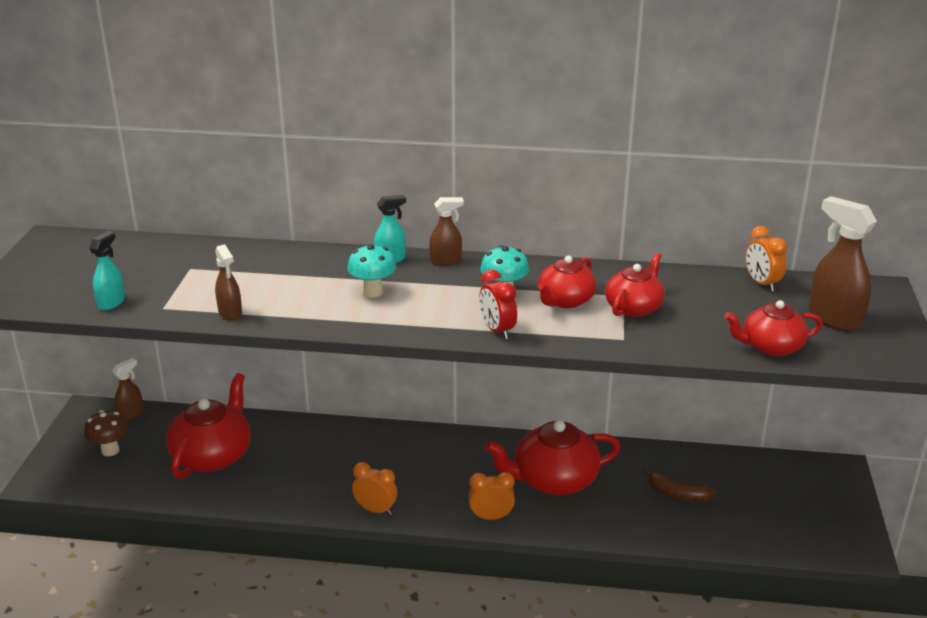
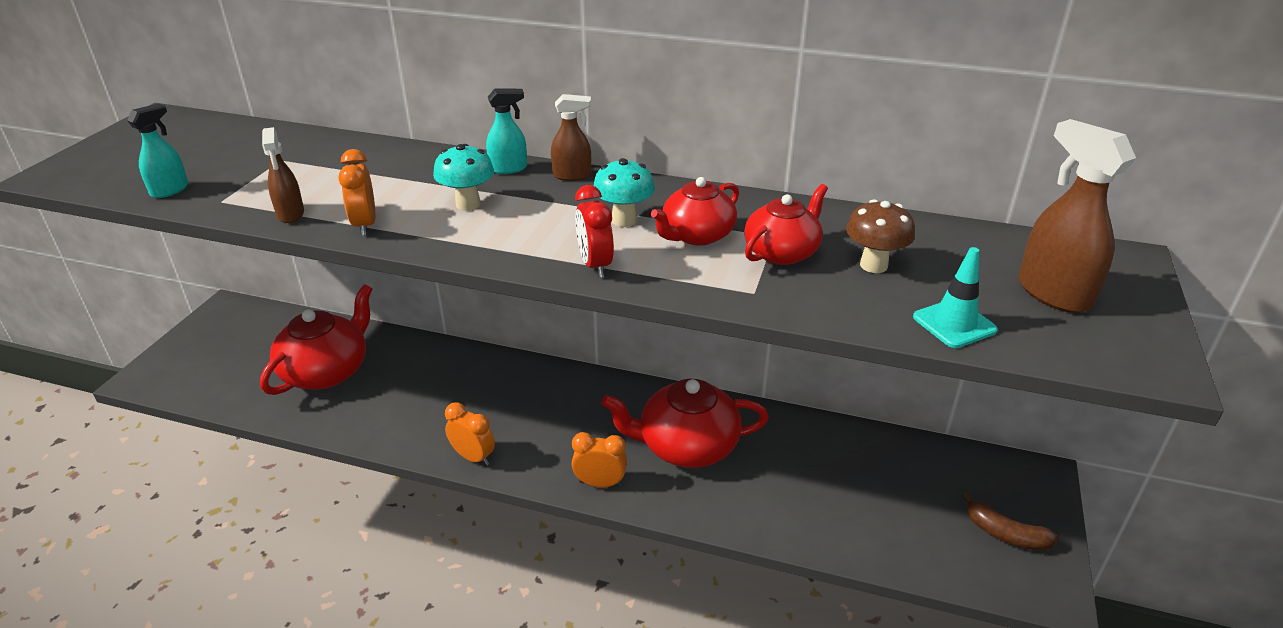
camera: 10 degrees right, 5 degrees up
(110, 450) = (227, 353): brown mushroom -> brown mushroom (873, 265)
(131, 414) = (266, 316): brown spray bottle -> none
(678, 494) = (830, 483): brown banana -> brown banana (1005, 534)
(761, 283) = (961, 237): orange clock -> orange clock (365, 225)
(770, 347) = (954, 324): red teapot -> turquoise traffic cone

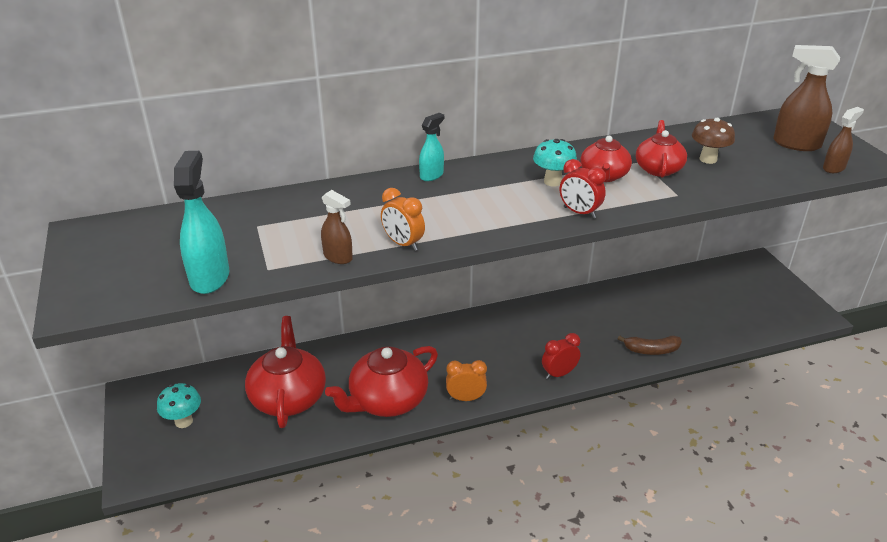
camera: 35 degrees left, 0 degrees up
(170, 190) = (210, 277): turquoise spray bottle -> turquoise spray bottle, size x1.68
(468, 204) = (446, 206): turquoise mushroom -> turquoise mushroom (184, 421)
(572, 175) = (478, 166): brown spray bottle -> brown spray bottle (834, 168)
(600, 483) = (559, 374): orange clock -> red clock
(686, 446) = (580, 329): red teapot -> red teapot (387, 400)
(954, 324) = (780, 174): turquoise traffic cone -> none
(1005, 534) = (773, 298): brown banana -> brown banana (651, 350)

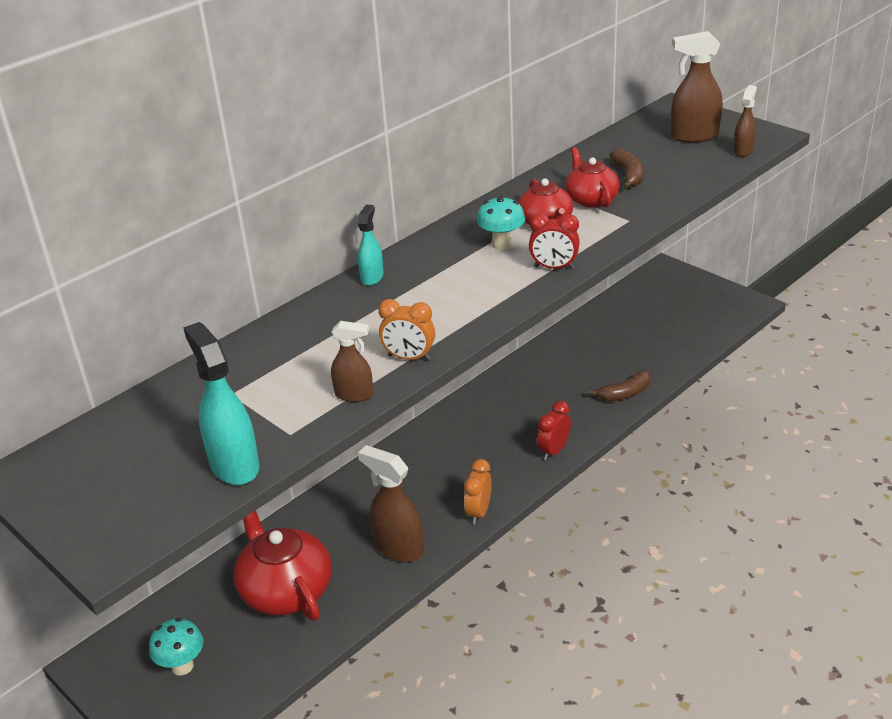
camera: 25 degrees left, 0 degrees up
(387, 400) = (398, 548): red teapot -> brown spray bottle
(466, 398) = (478, 512): orange clock -> orange clock turned 45 degrees counterclockwise
(708, 159) = (628, 175): brown mushroom -> brown banana

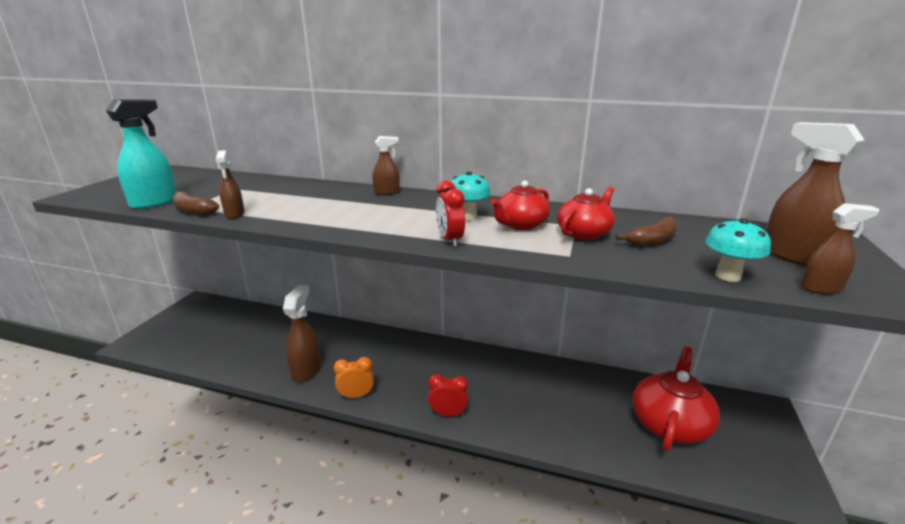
camera: 60 degrees right, 10 degrees down
(182, 666) = (193, 326): turquoise mushroom -> turquoise mushroom (728, 276)
(285, 590) = (258, 339): red teapot -> red teapot (670, 423)
(372, 277) = (387, 192): turquoise spray bottle -> brown spray bottle
(409, 358) = (285, 219): orange clock -> none
(625, 393) = (556, 436): brown banana -> brown banana (193, 211)

